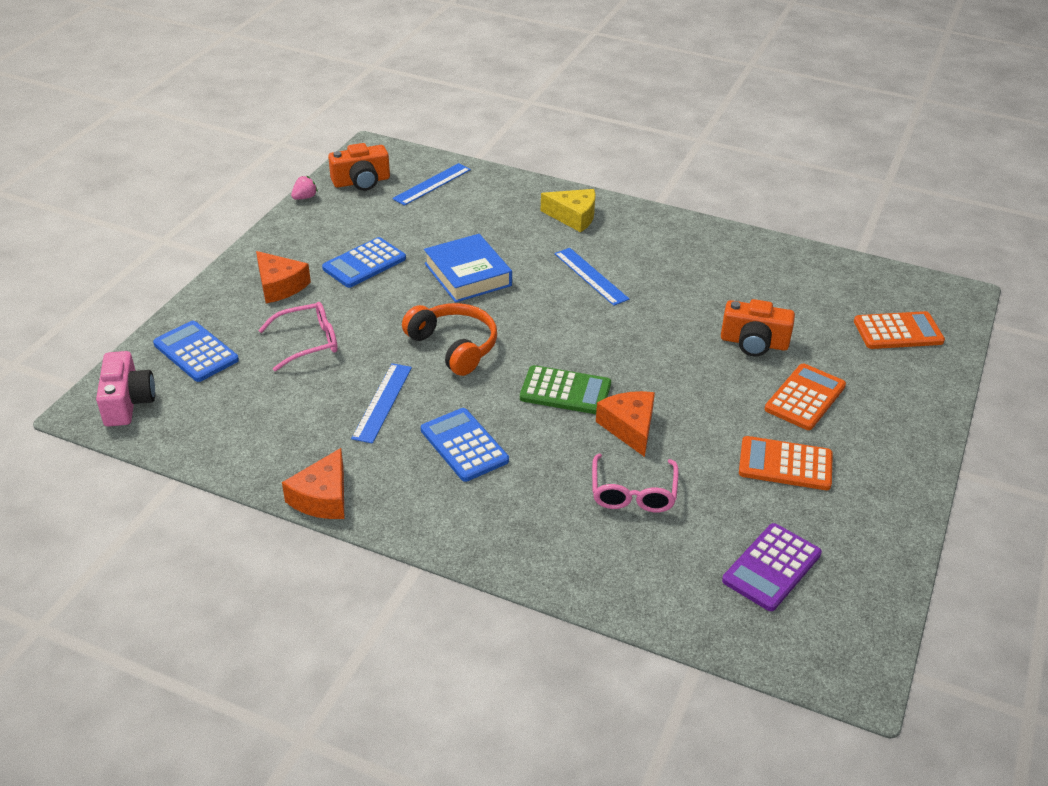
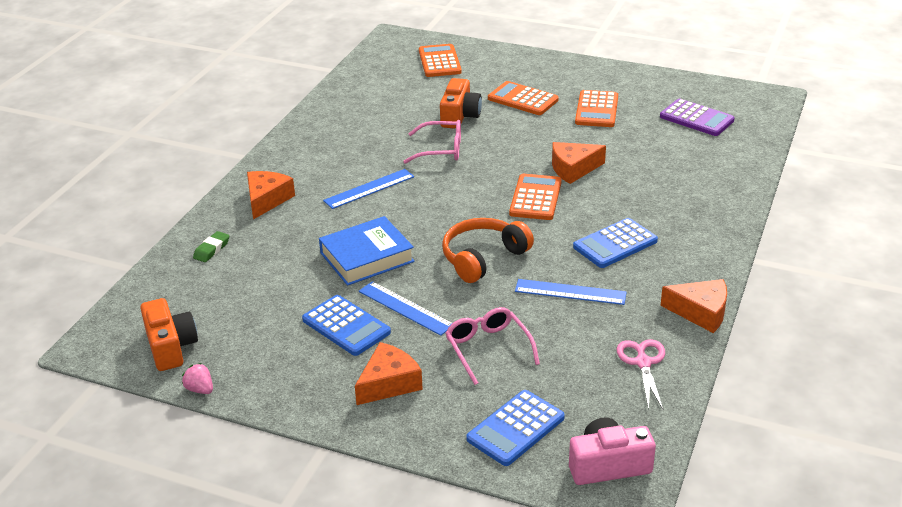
camera: 90 degrees left, 5 degrees down
(254, 441) = (643, 363): none -> pink scissors
(432, 184) = (187, 292): blue ruler -> blue ruler (405, 308)
(493, 192) = (212, 249): none -> green eraser
(565, 391) = (535, 198): green calculator -> orange calculator
(573, 217) = (267, 200): yellow cheese -> orange cheese
(633, 493) = (644, 167): pink glasses -> pink glasses (441, 150)

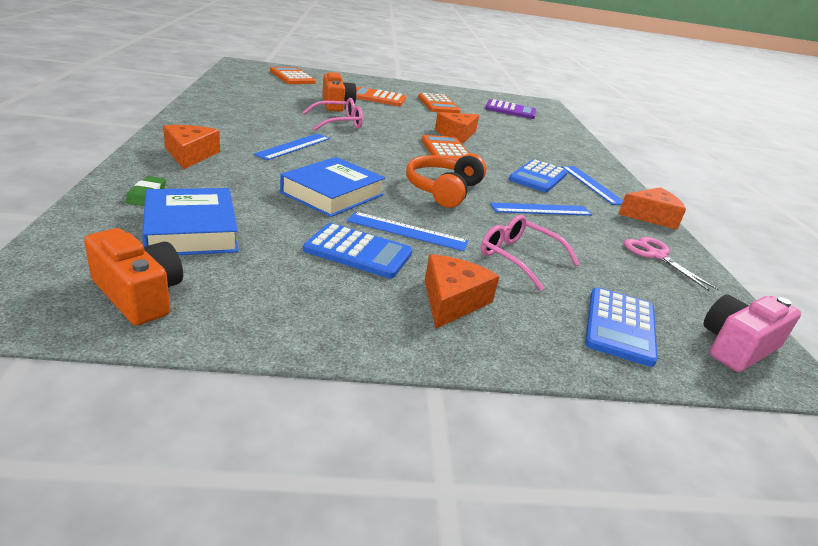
camera: 30 degrees left, 5 degrees down
(200, 389) = (212, 341): pink strawberry -> none
(228, 291) = (191, 230): none -> blue book
(675, 259) = (592, 184): none -> blue ruler

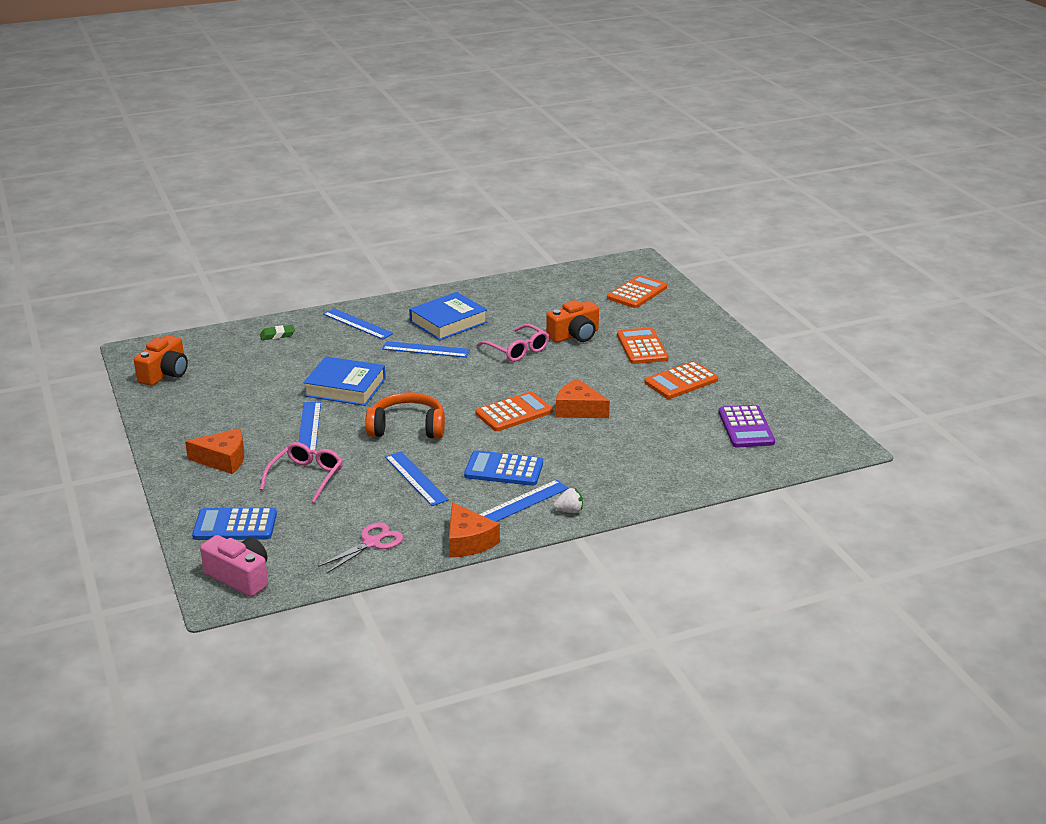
camera: 75 degrees right, 0 degrees up
(190, 155) = (357, 324): orange cheese -> blue ruler
(191, 230) = (243, 362): blue book -> blue book (448, 322)
(358, 252) = (261, 417): blue calculator -> none
(606, 175) = (569, 511): none -> white strawberry

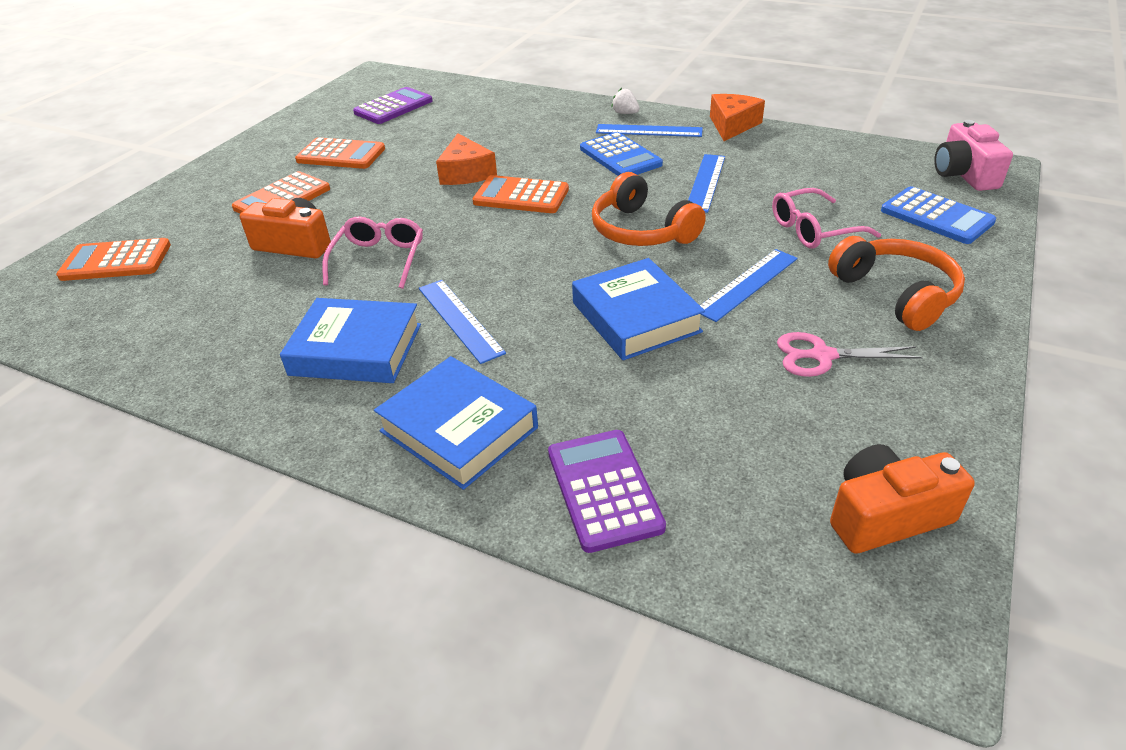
camera: 130 degrees left, 10 degrees up
(223, 459) = (896, 294): orange cheese -> orange headphones
(277, 335) = (603, 490): green eraser -> purple calculator
(357, 324) = (459, 429): blue ruler -> blue book
(372, 543) = (813, 153): pink scissors -> pink scissors (822, 356)

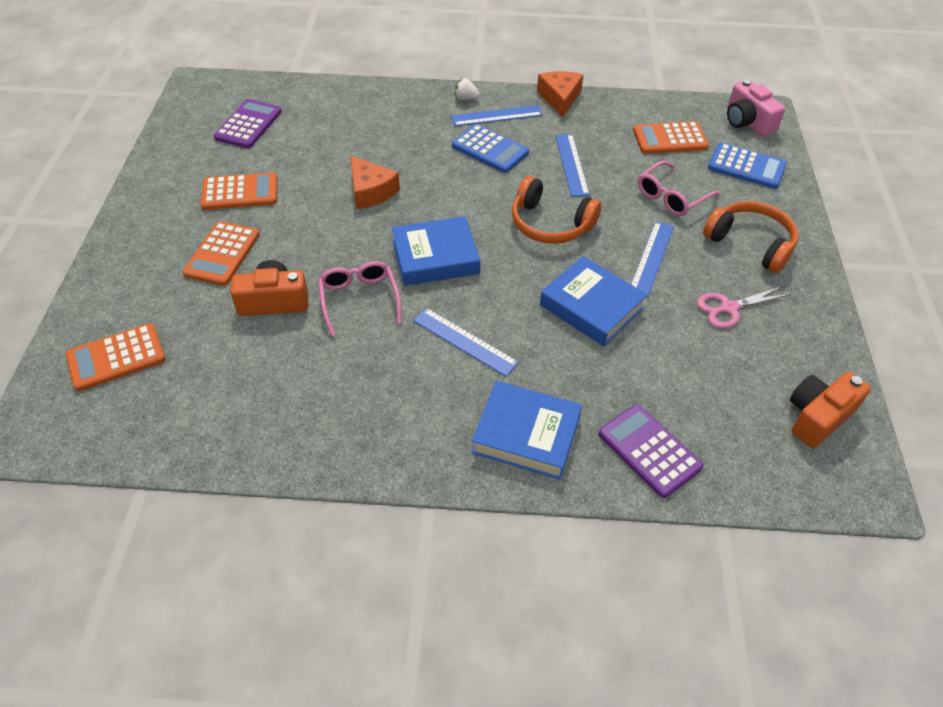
camera: 25 degrees left, 10 degrees up
(356, 349) = (403, 389): blue book -> blue book (435, 257)
(521, 196) = (434, 208): orange calculator -> orange calculator (670, 139)

